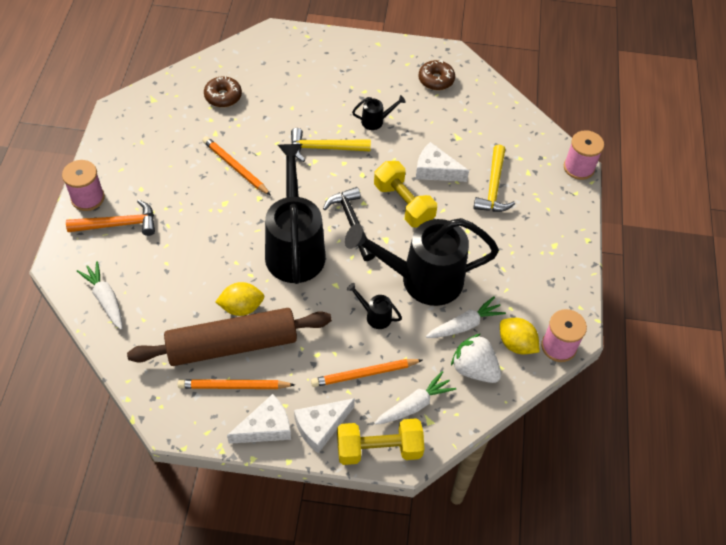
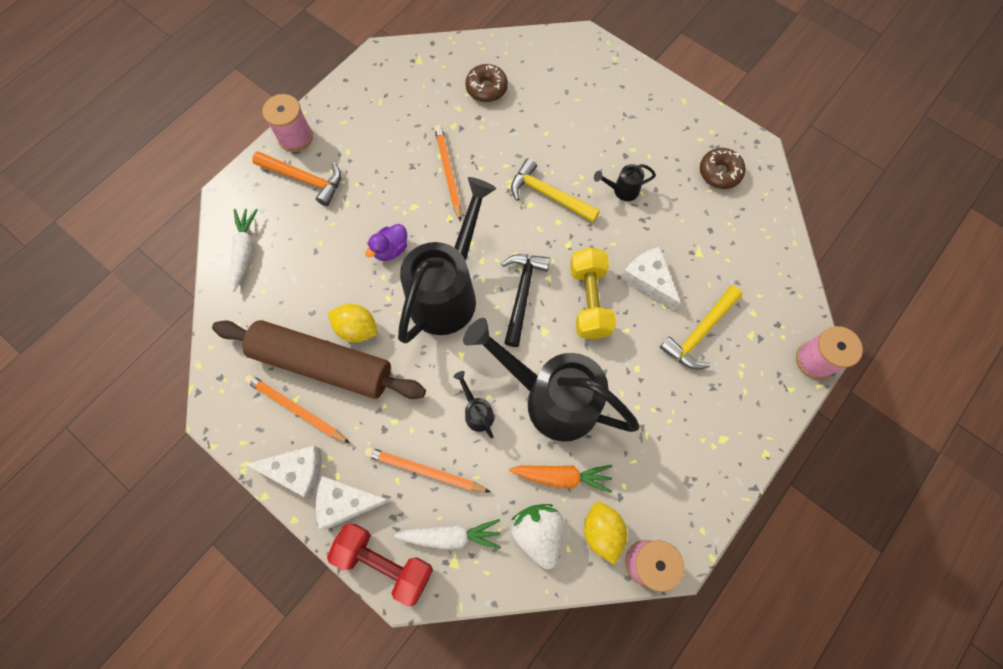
camera: 35 degrees right, 15 degrees up
(228, 240) = (390, 249): none -> purple duck
(375, 121) = (622, 190): black watering can -> black watering can turned 150 degrees clockwise
(379, 449) = (385, 562): yellow dumbbell -> red dumbbell
(465, 325) = (562, 476): white carrot -> orange carrot

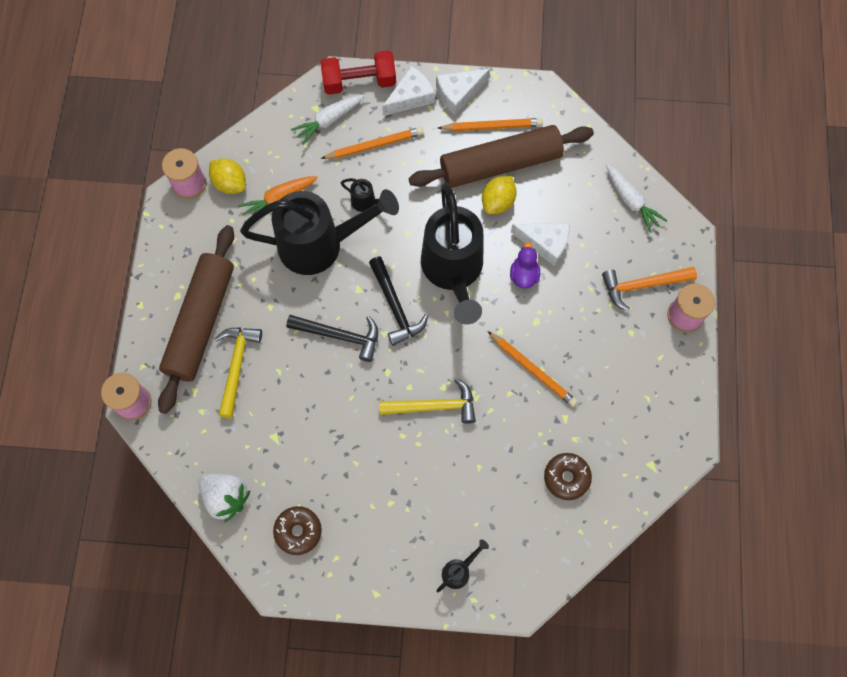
camera: 145 degrees right, 0 degrees up
(357, 329) = (498, 202): yellow lemon -> yellow lemon turned 45 degrees counterclockwise
(538, 533) = (272, 156): white strawberry -> white strawberry (226, 497)
(589, 301) = (339, 335): yellow dumbbell -> black hammer
(622, 190) = (374, 453): black watering can -> black watering can (459, 571)
(648, 280) = (302, 384): white cheese -> white cheese (545, 243)
(713, 396) = (200, 322): none -> brown rolling pin

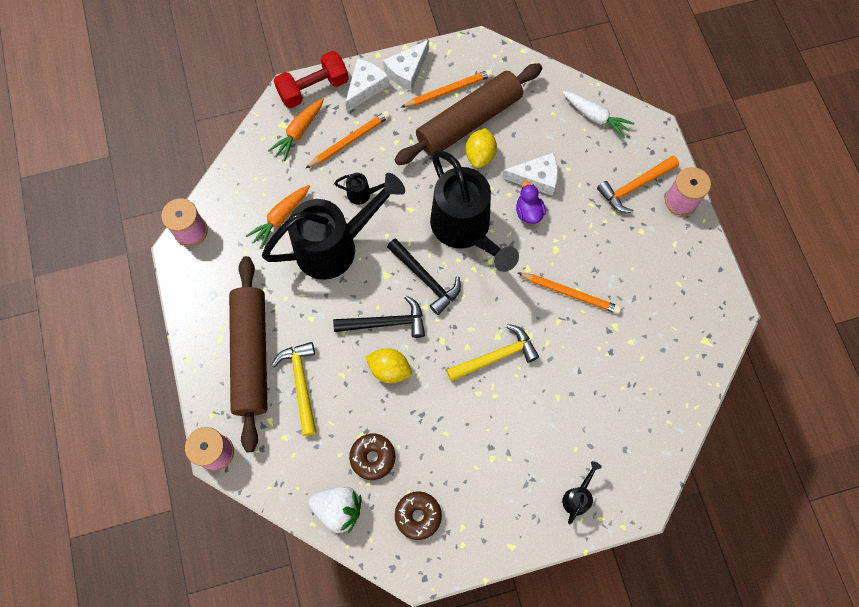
camera: 20 degrees left, 0 degrees up
(230, 183) = (229, 218): yellow lemon -> yellow lemon (389, 369)
(328, 121) = (299, 132): white carrot -> orange carrot
(566, 477) = (637, 378): brown donut -> brown donut (373, 457)

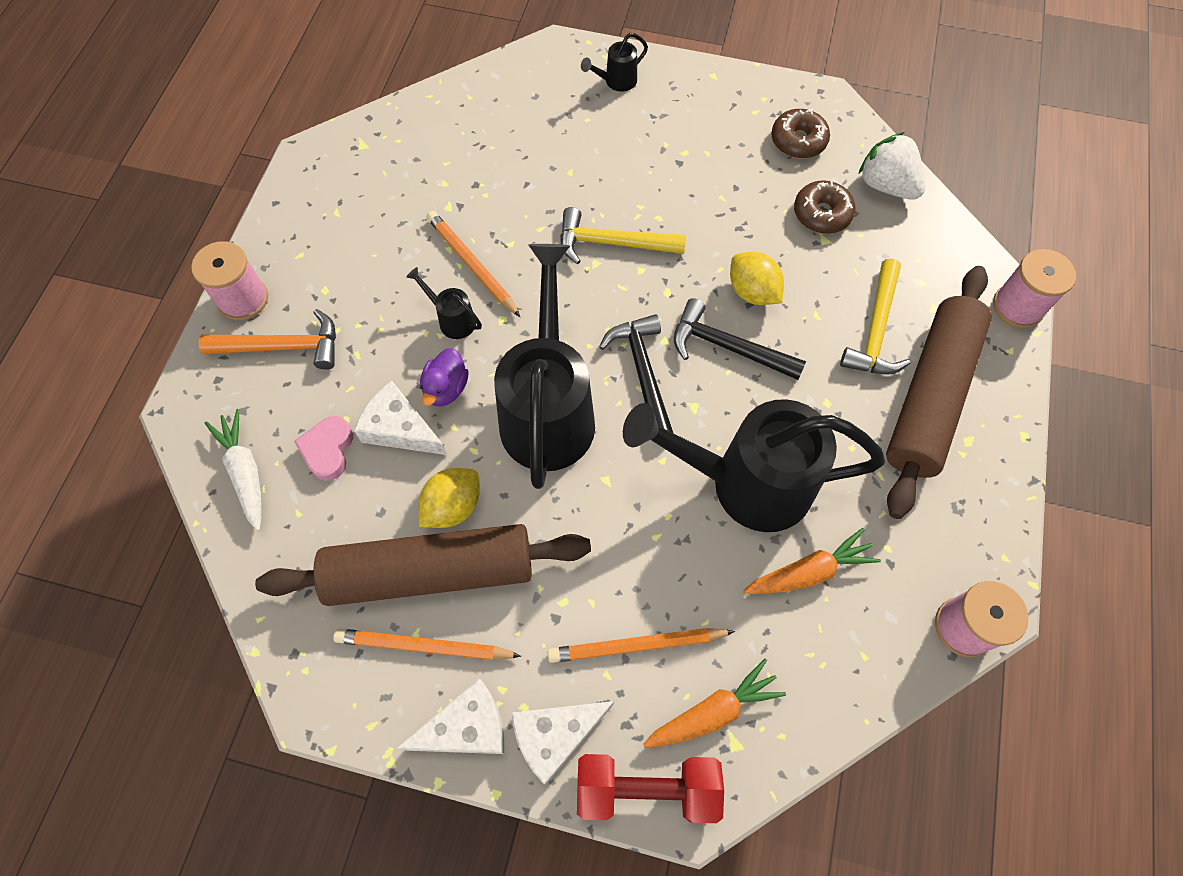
camera: 150 degrees left, 5 degrees down
(362, 194) = (664, 542): black watering can -> black watering can (452, 320)
(564, 148) = (328, 450): none -> pink heart

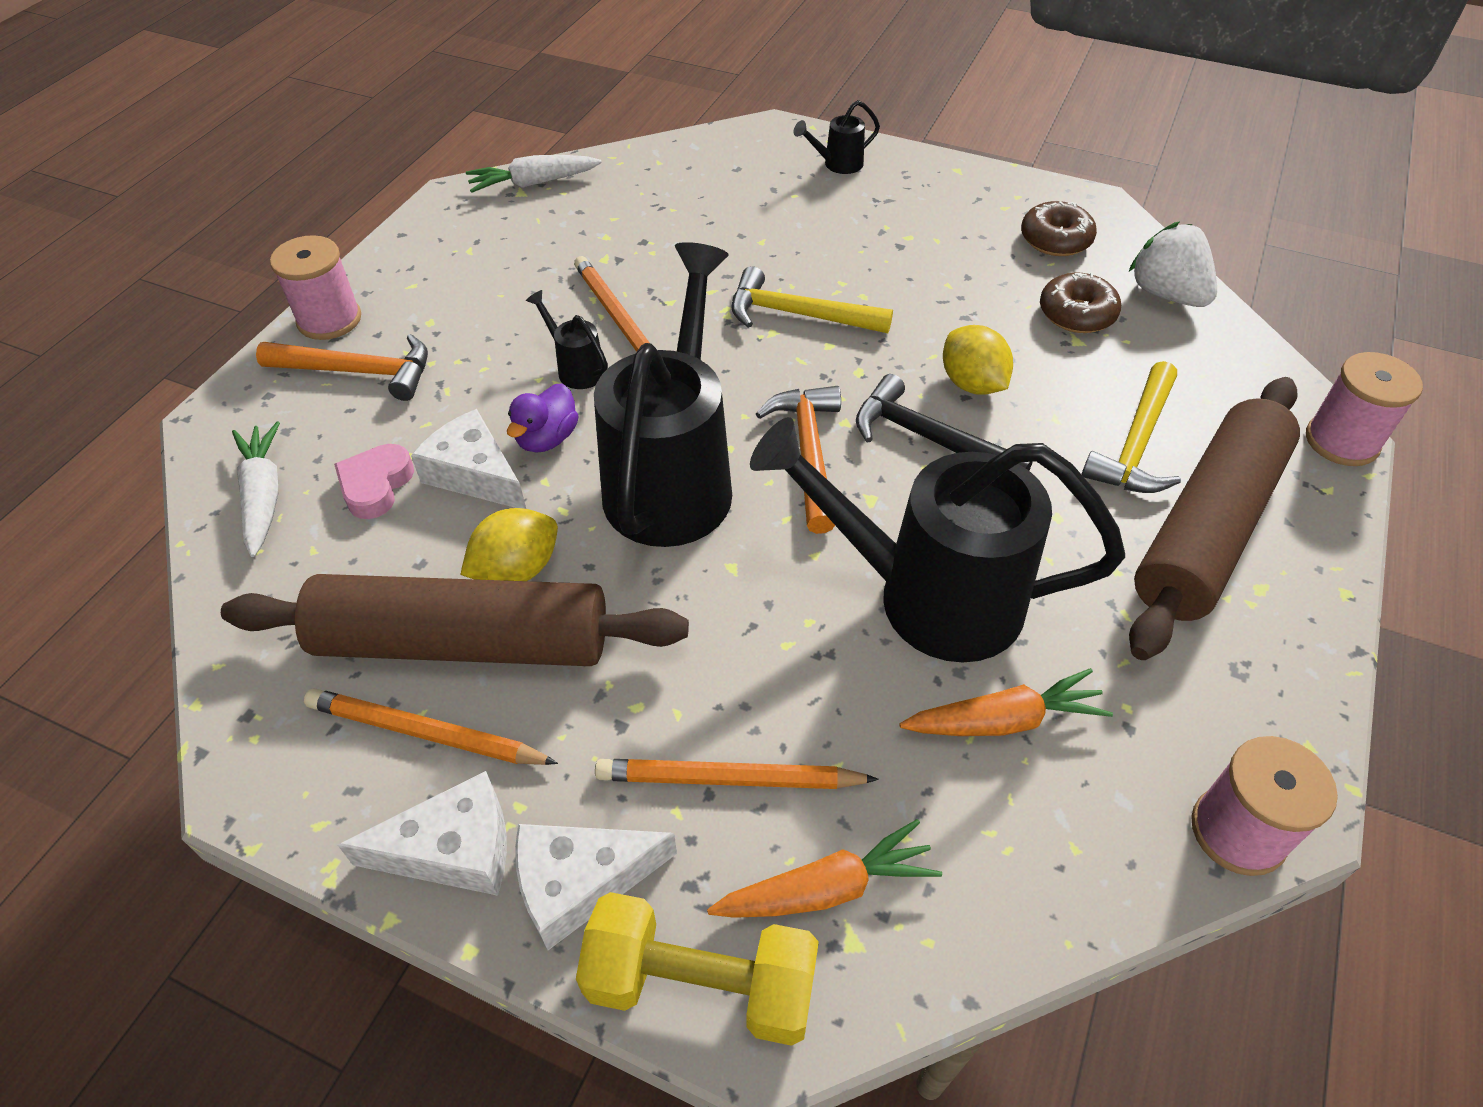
camera: 10 degrees right, 15 degrees down
(370, 133) = (533, 183): none -> white carrot
(643, 374) = (808, 454): black hammer -> orange hammer
(646, 789) = (701, 983): red dumbbell -> yellow dumbbell

